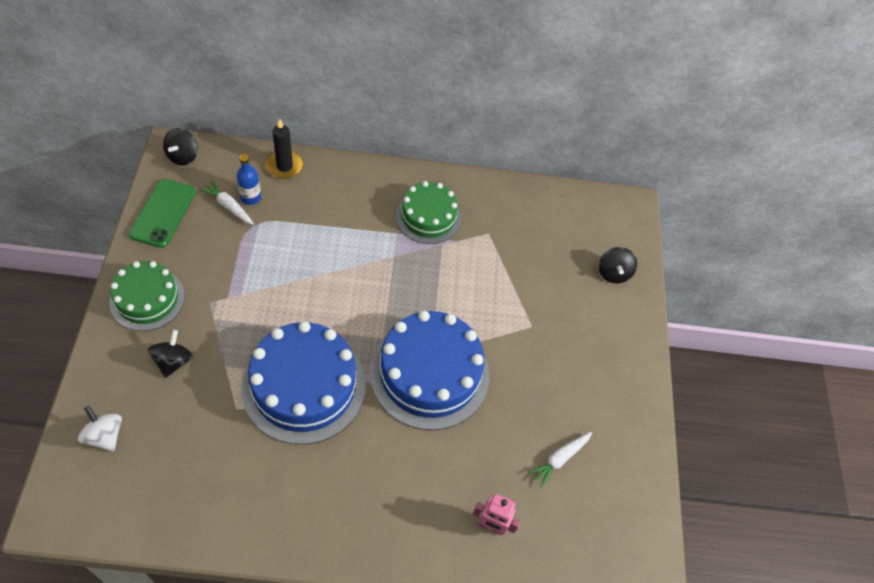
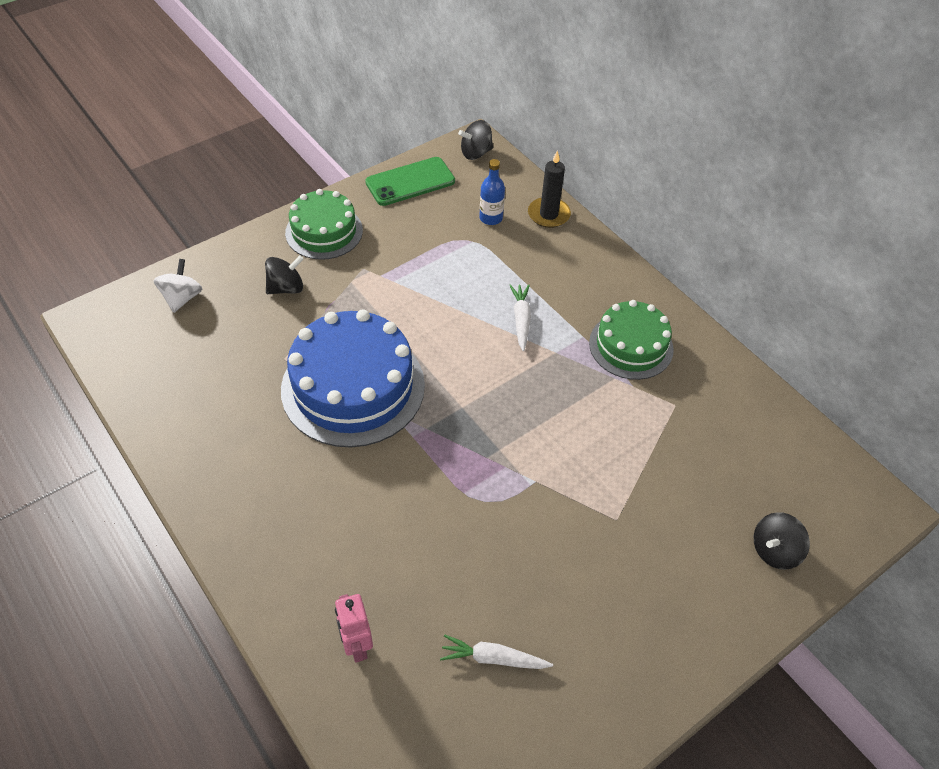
camera: 55 degrees right, 5 degrees down
(229, 206) = (465, 212): white carrot -> white carrot (521, 320)
(429, 373) = (466, 470): blue cake -> none

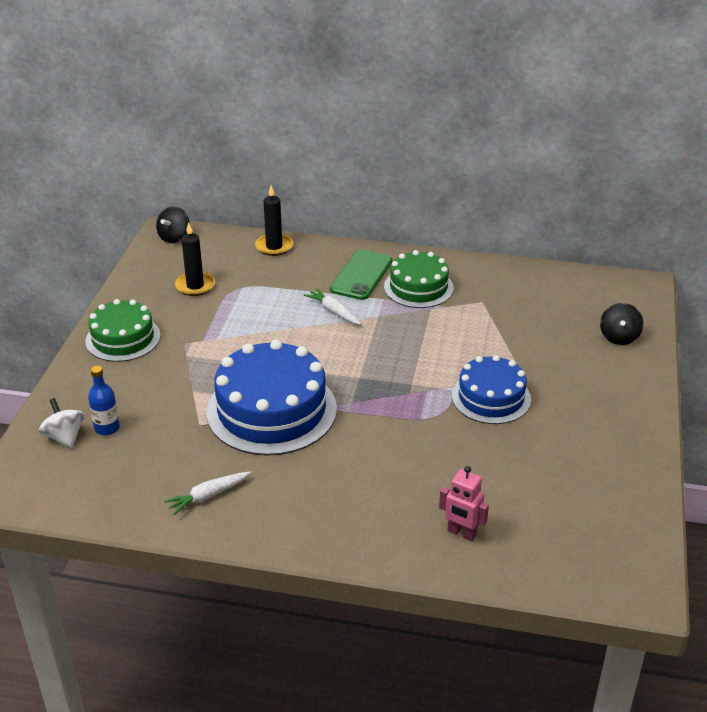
camera: 40 degrees left, 15 degrees down
(286, 288) = (141, 385): black spinning top -> none
(410, 182) = (148, 277): green phone -> green phone (361, 275)
(436, 215) = (195, 286): none -> black candle
(491, 218) = (237, 268): blue bottle -> blue bottle (107, 428)
(493, 658) = (545, 483): white carrot -> white carrot (208, 496)
(555, 520) = (491, 397): none -> blue cake

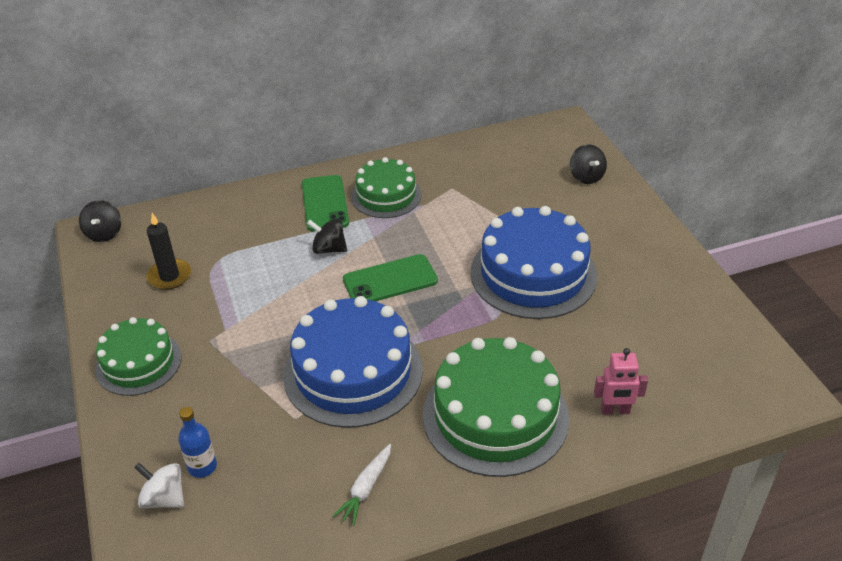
camera: 30 degrees left, 5 degrees up
(274, 246) = (217, 206): black candle -> none
(333, 312) = (329, 249): white carrot -> black spinning top
(355, 491) = (495, 415): none -> green cake
(362, 355) = (390, 280): none -> green phone
(491, 397) = (533, 274): blue cake -> blue cake, size x1.63

